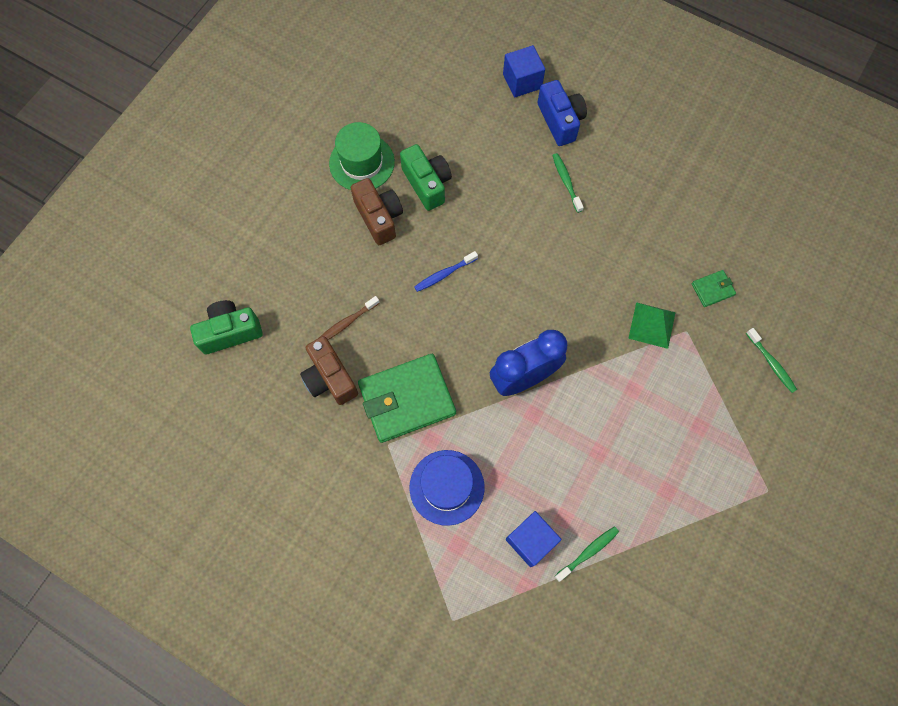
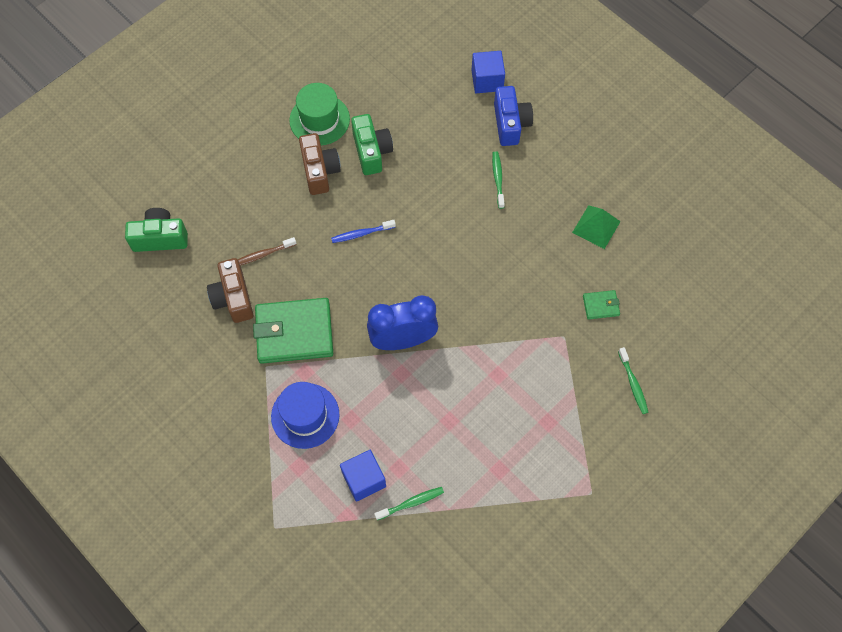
camera: 15 degrees right, 5 degrees down
(652, 325) = (534, 323): green pyramid -> green pyramid (596, 227)

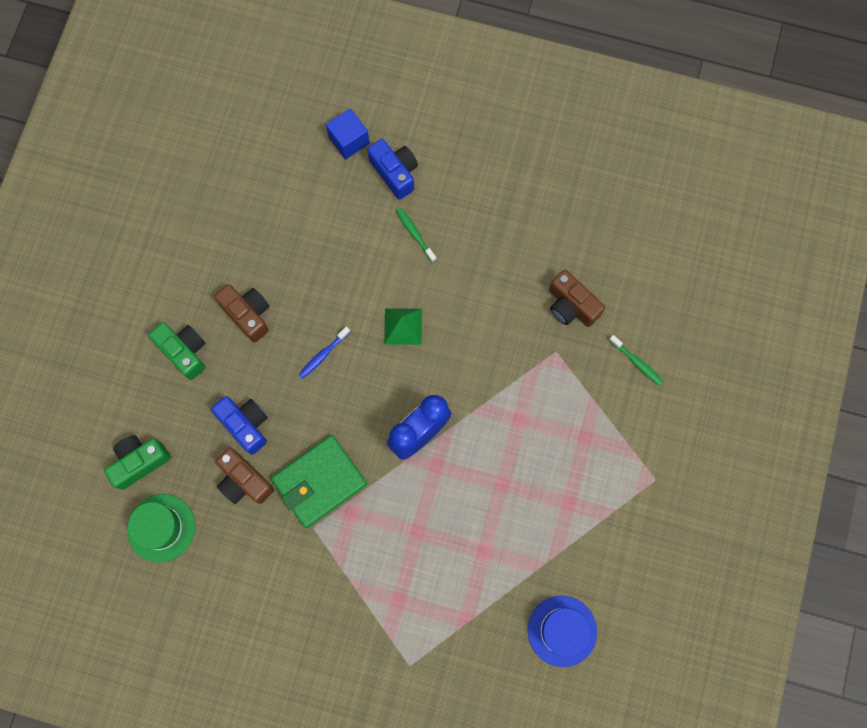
camera: 30 degrees left, 10 degrees up
(263, 254) = (245, 425): brown toothbrush -> blue camera
(305, 415) = (375, 552): blue hat -> blue hat (562, 631)
(319, 119) = (216, 263): green hat -> green hat (161, 528)
(364, 479) = (460, 578): blue cube -> none
(371, 151) = (284, 269): green camera -> green camera (184, 351)
(411, 503) = (512, 575): green toothbrush -> none
(596, 227) = (527, 233): green pyramid -> green pyramid (403, 326)
(601, 306) = (571, 306): green wallet -> brown camera

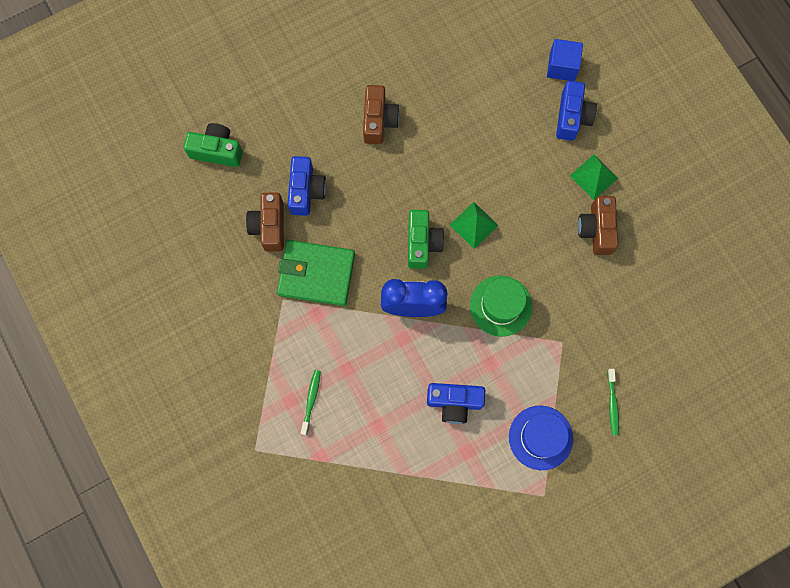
camera: 45 degrees right, 0 degrees up
(161, 528) = (189, 205): green hat -> green hat (500, 306)
(184, 351) = (314, 106): green camera -> green camera (422, 243)
(323, 355) = (401, 193): blue toothbrush -> none
(414, 234) = (544, 171): green toothbrush -> green toothbrush (311, 400)
(456, 204) = (593, 177): none -> green pyramid
(523, 476) = (454, 403): none -> blue camera
(562, 631) = (376, 530): blue hat -> blue hat (540, 437)
(571, 306) = (605, 321): brown camera -> brown camera (596, 230)

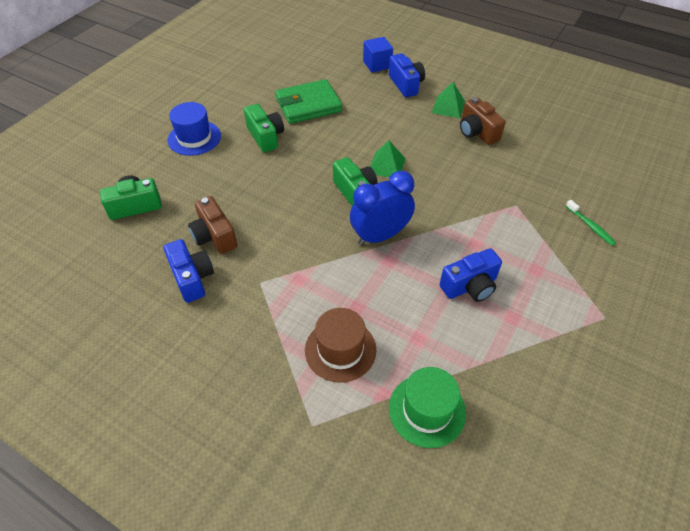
camera: 30 degrees left, 25 degrees down
(306, 191) = (233, 200): blue camera -> blue camera (192, 278)
(311, 400) = (340, 350): green toothbrush -> brown hat
(316, 274) = (279, 251): green wallet -> green wallet (308, 105)
(379, 120) = (265, 137): brown camera -> green camera
(500, 306) = (449, 204): green hat -> green hat (427, 410)
(540, 437) = (561, 276): blue hat -> blue hat (194, 138)

